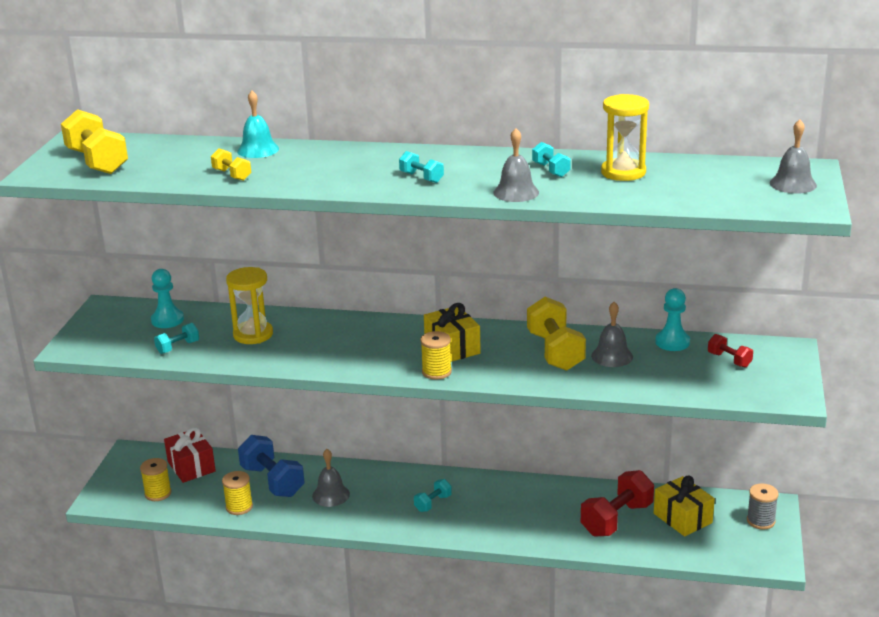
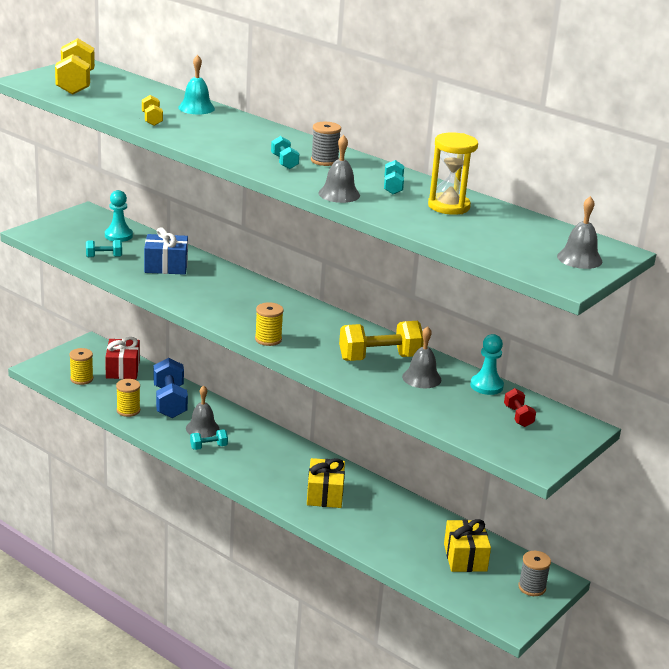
camera: 25 degrees right, 0 degrees up
(253, 334) = (166, 266): yellow hourglass -> blue gift
(433, 503) = (273, 465): turquoise dumbbell -> turquoise dumbbell (208, 447)
(452, 348) = (301, 327): yellow gift -> yellow gift (325, 494)
(455, 164) = (324, 161): none -> grey spool
(555, 351) = (379, 358): yellow dumbbell -> yellow dumbbell turned 60 degrees clockwise
(616, 519) = (408, 535): red dumbbell -> none

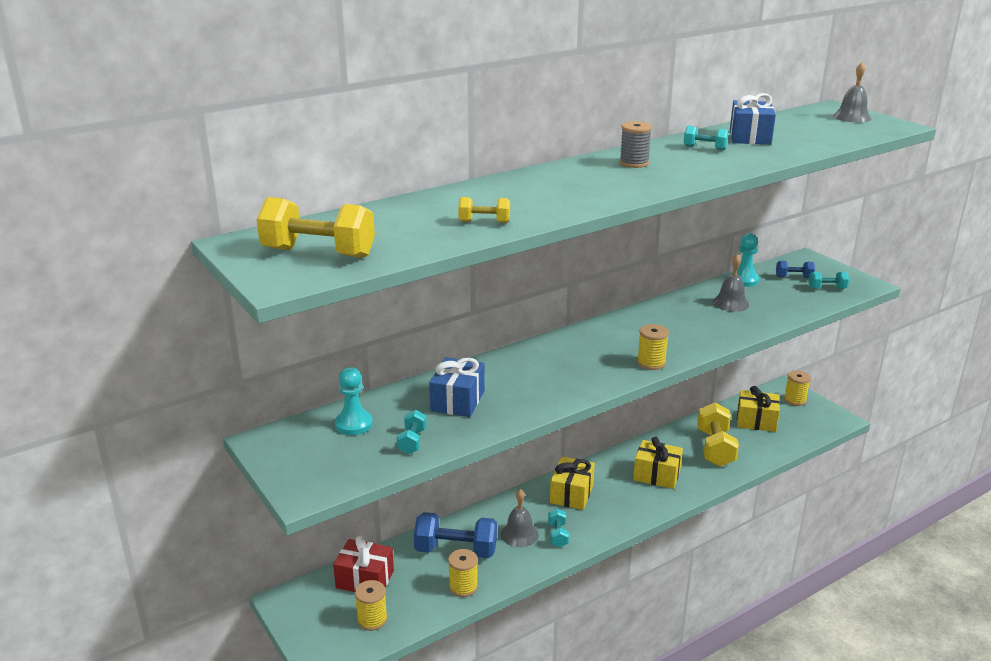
camera: 70 degrees left, 0 degrees up
(196, 108) = (450, 198): turquoise bell -> none
(271, 449) = (571, 494): none -> yellow gift
(284, 162) = (637, 178): turquoise dumbbell -> turquoise dumbbell (827, 288)
(339, 194) = (725, 167): grey bell -> none
(379, 358) = (693, 315): yellow dumbbell -> yellow dumbbell (715, 448)
(448, 206) = (750, 137): yellow hourglass -> blue gift
(518, 416) = (793, 277): red dumbbell -> blue dumbbell
(532, 587) = (795, 400): grey spool -> yellow spool

